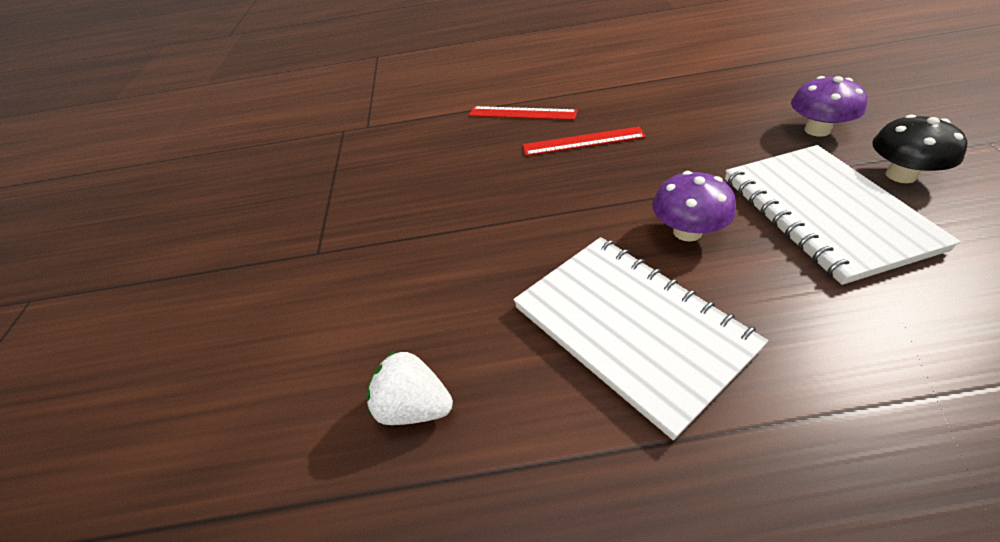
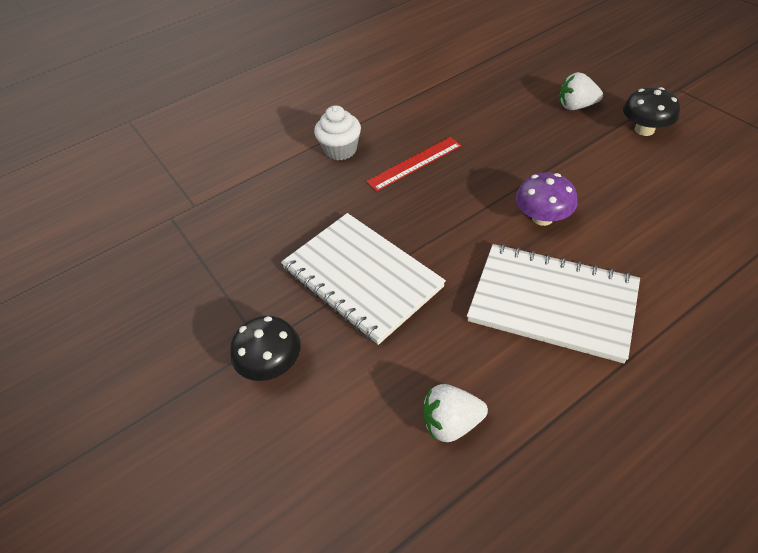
camera: 30 degrees left, 5 degrees up
(310, 273) = (272, 364): none -> black mushroom
(522, 113) = (340, 150): red ruler -> white cupcake
(817, 130) = (576, 106): purple mushroom -> white strawberry
(824, 212) = (616, 173): white notebook -> white notebook (362, 277)

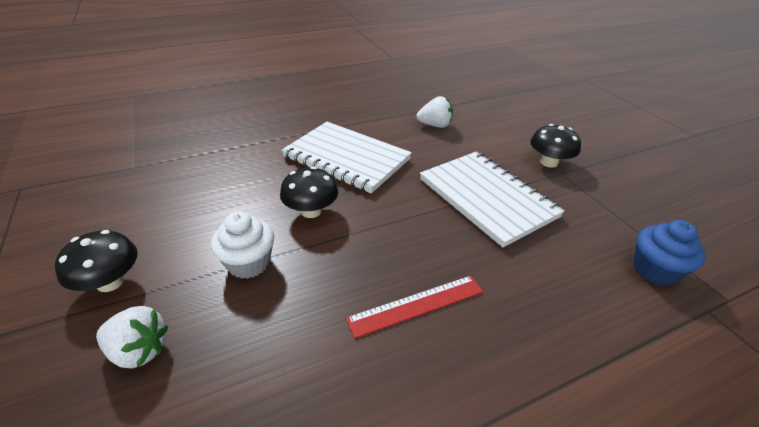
camera: 175 degrees left, 10 degrees down
(216, 230) = (654, 270): none -> blue cupcake
(340, 150) = (522, 359): white cupcake -> white cupcake (249, 263)
(542, 218) = (311, 211): purple mushroom -> black mushroom

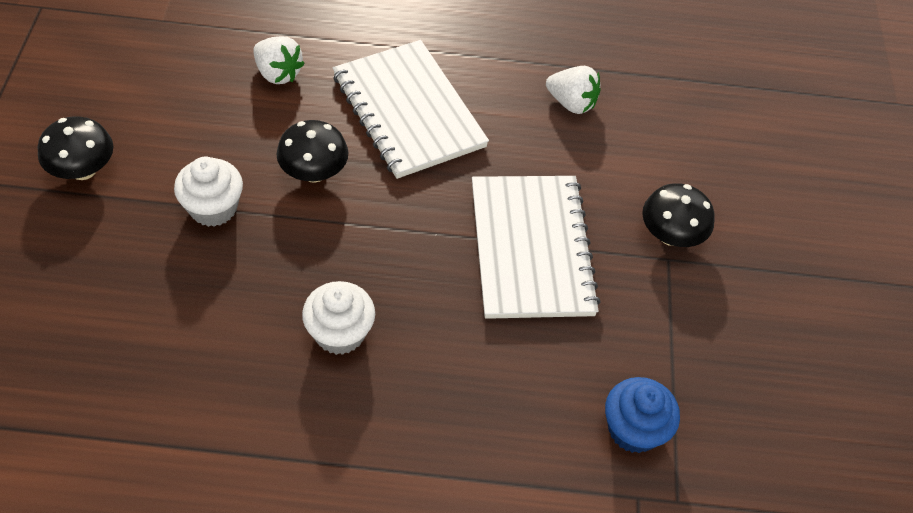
camera: 25 degrees right, 15 degrees up
(139, 350) = (80, 252): white strawberry -> white strawberry (278, 73)
(416, 305) = (340, 333): red ruler -> white cupcake

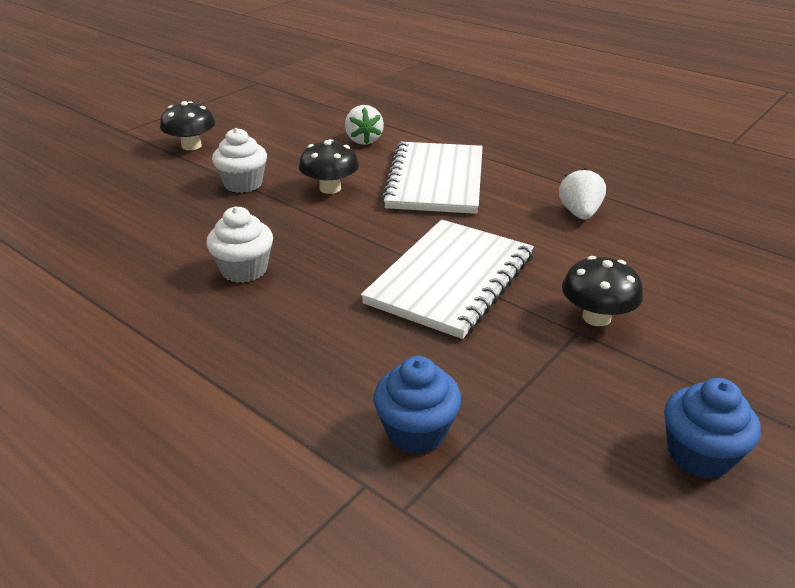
camera: 40 degrees right, 20 degrees down
(571, 103) = (579, 213): white strawberry -> white strawberry turned 150 degrees counterclockwise
(815, 339) = (699, 455): none -> blue cupcake

